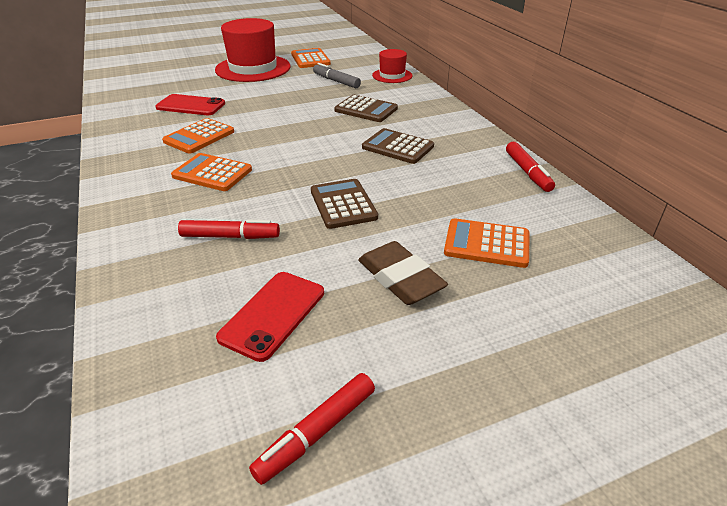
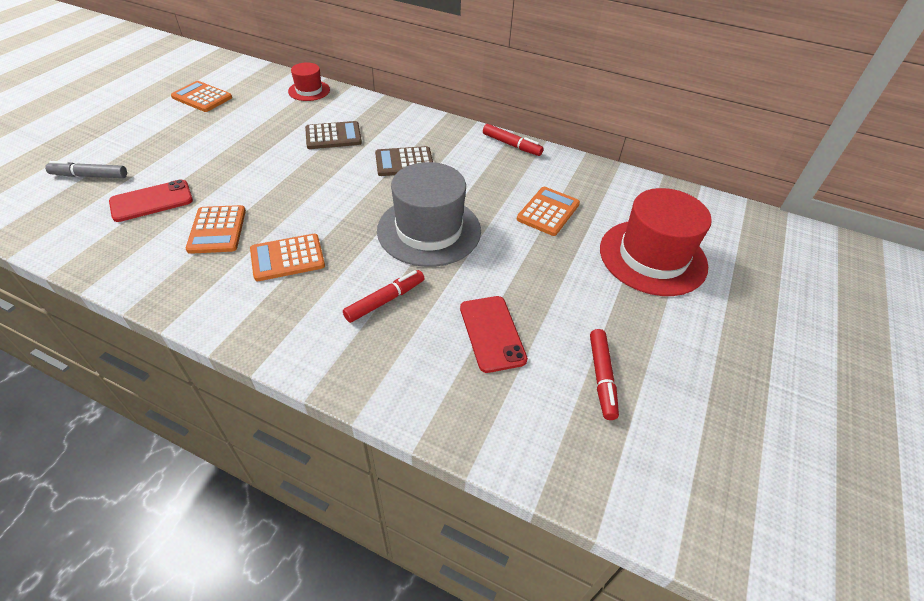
camera: 45 degrees left, 10 degrees up
(253, 68) = (153, 130): red hat -> red hat (652, 257)
(336, 81) = (265, 115): grey marker -> grey marker (90, 176)
(343, 204) = (429, 230): brown calculator -> grey hat
(400, 278) = (531, 263): brown eraser -> none
(486, 244) = (548, 212): orange calculator -> orange calculator turned 150 degrees clockwise

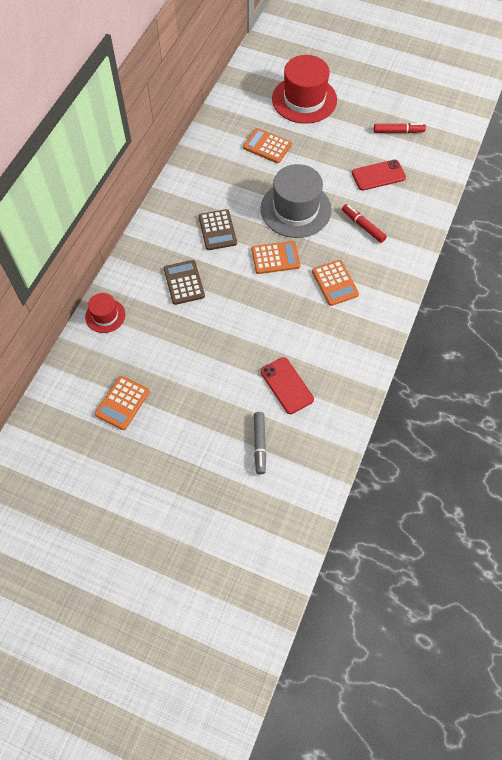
camera: 90 degrees left, 15 degrees up
(217, 230) = (313, 331): orange calculator -> orange calculator (275, 258)
(511, 145) = (187, 164): red marker -> none

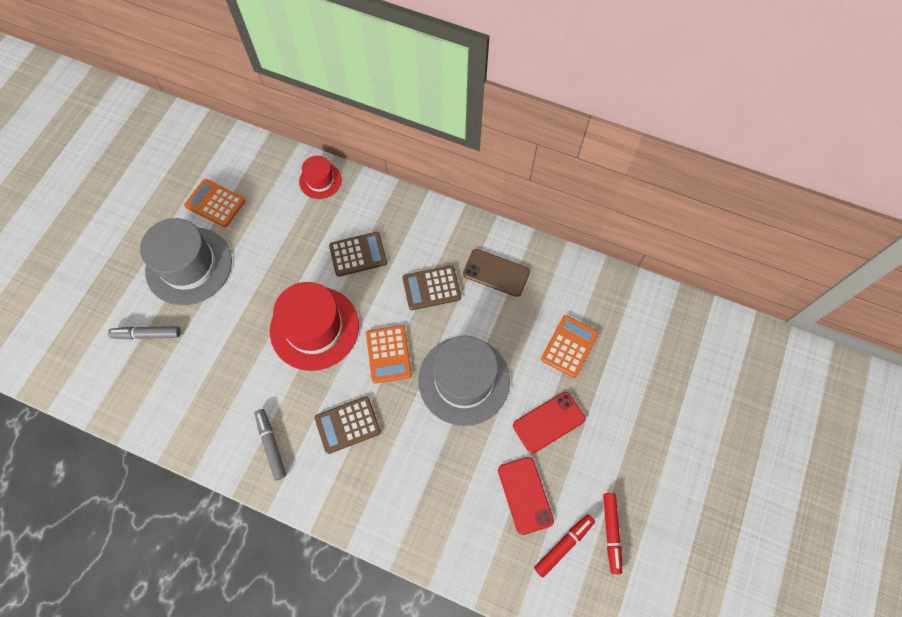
camera: 90 degrees right, 5 degrees up
(189, 418) = (189, 266): none -> grey hat
(205, 188) = (496, 273): none -> brown phone
(286, 385) = (213, 364): red phone -> red phone (548, 422)
(304, 99) = (660, 397): red hat -> red hat (314, 328)
(335, 283) = (347, 425): orange calculator -> brown calculator
(354, 335) = (271, 445): none -> grey marker
(363, 226) = (436, 467): red marker -> red marker (563, 545)

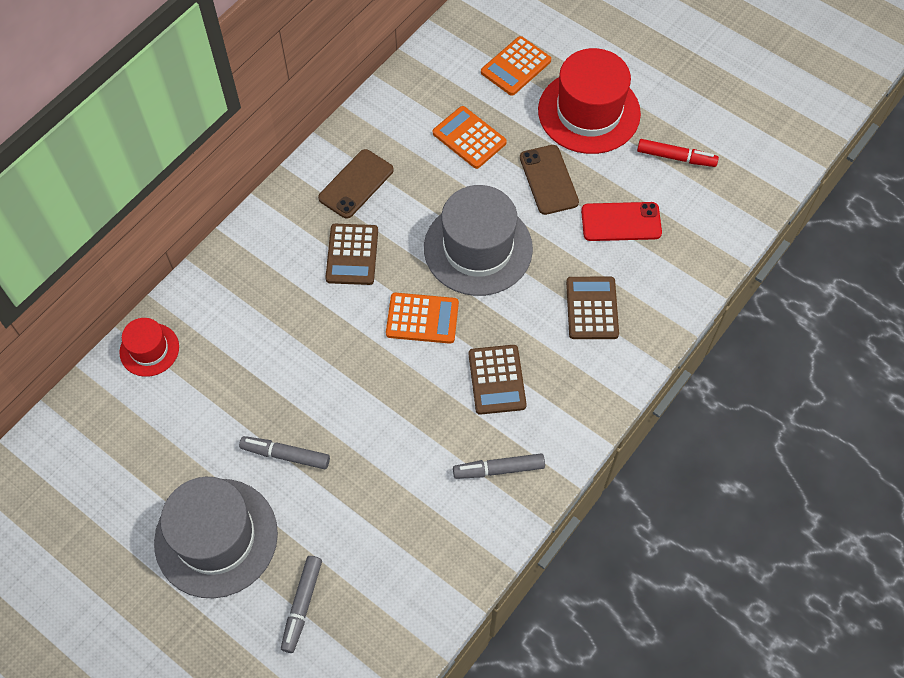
camera: 75 degrees left, 5 degrees down
(215, 203) = (130, 490): orange calculator -> orange calculator (516, 66)
(256, 291) = (285, 455): none -> grey marker
(314, 328) = (361, 394): red hat -> red hat (589, 112)
(358, 254) = (277, 325): brown calculator -> brown calculator (592, 308)
(548, 422) = (548, 180): red phone -> brown phone
(563, 545) = (679, 201): red marker -> none

